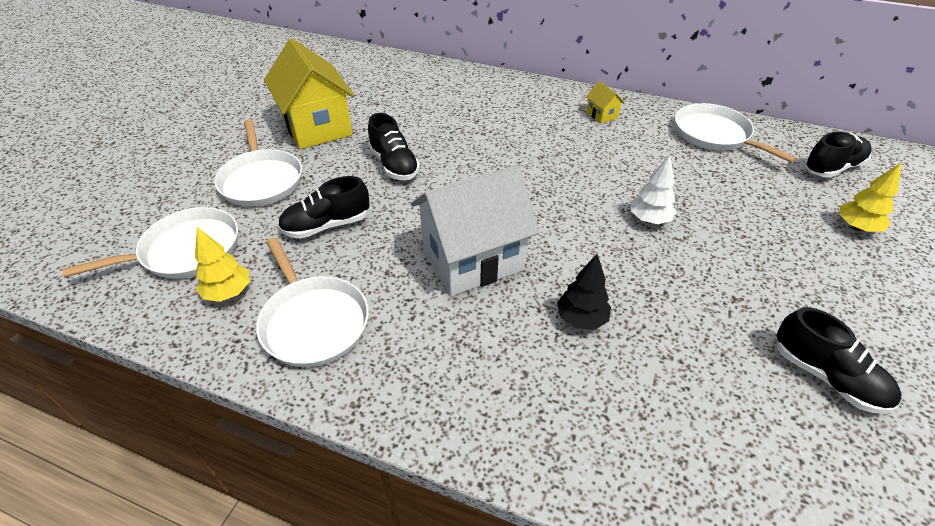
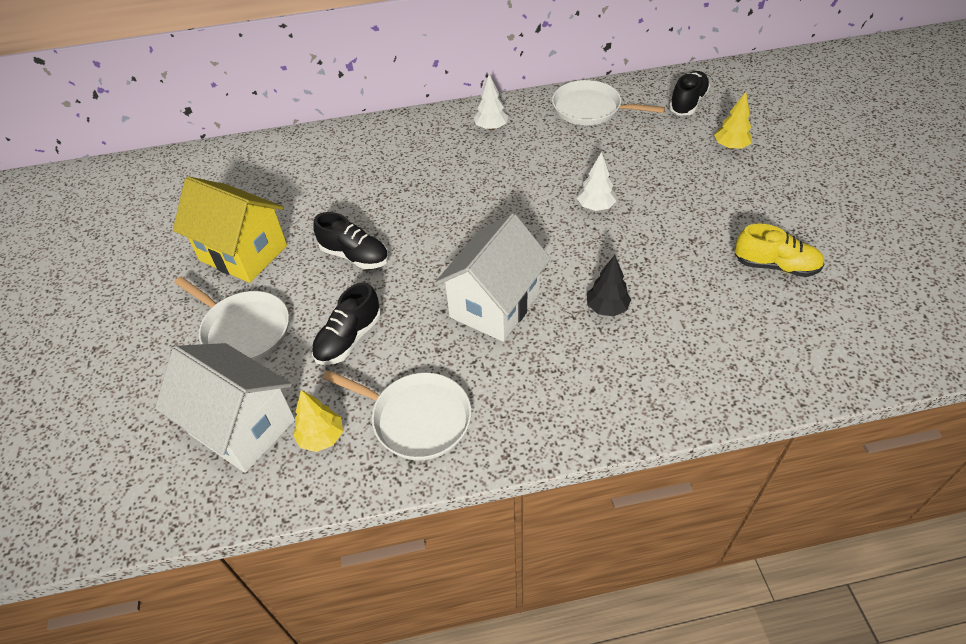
camera: 30 degrees left, 5 degrees up
(185, 251) = (242, 427): white pan -> white house
(601, 115) = (491, 127): yellow house -> white tree
(826, 377) = (775, 266): black shoe -> yellow shoe

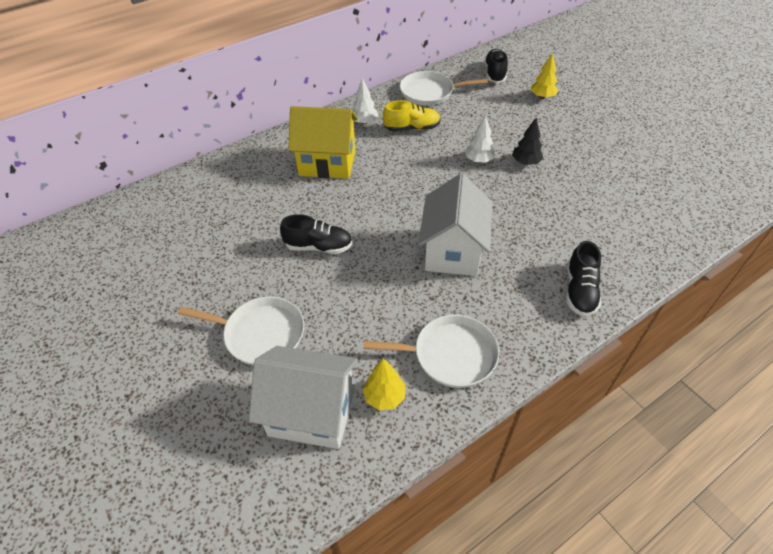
camera: 25 degrees left, 0 degrees up
(243, 253) = (219, 272): yellow house -> yellow house (327, 163)
(349, 338) = (356, 312): black shoe -> black shoe (579, 291)
(607, 308) = (533, 229): black tree -> black tree (525, 162)
(775, 266) = (622, 169): yellow shoe -> yellow shoe (412, 128)

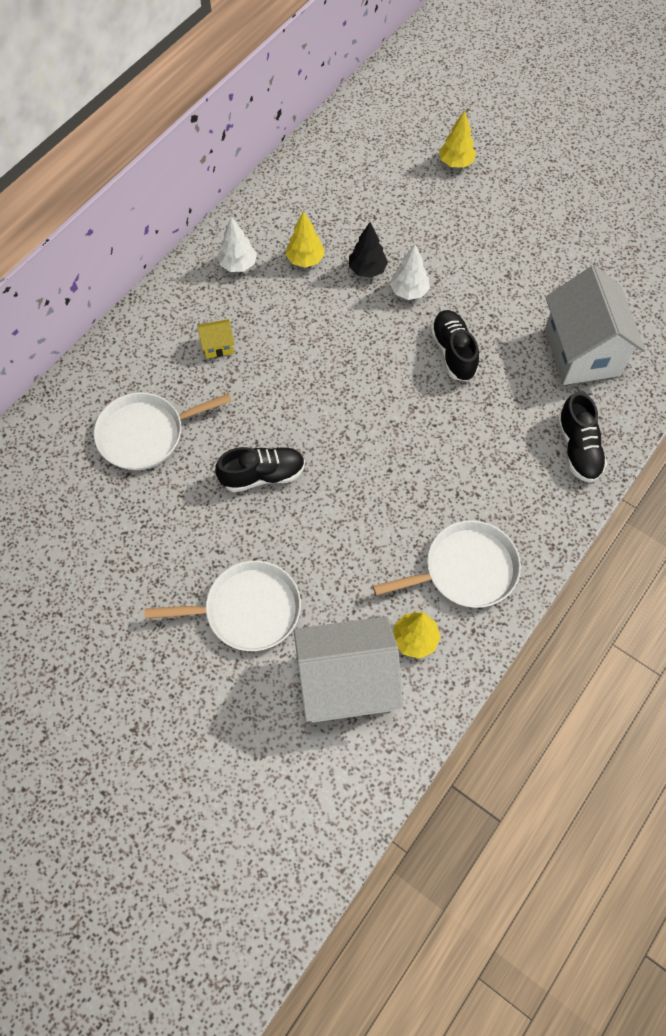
camera: 20 degrees left, 15 degrees up
(327, 163) = (218, 346): yellow house -> yellow house, size x0.41
(412, 128) = (305, 260): yellow shoe -> yellow tree
(430, 92) = (306, 190): white pan -> white pan (146, 434)
(453, 251) = (423, 436): white house -> white house (582, 352)
(495, 74) = (381, 134): black shoe -> black shoe (453, 352)
(525, 162) = (467, 280): black tree -> black tree (367, 270)

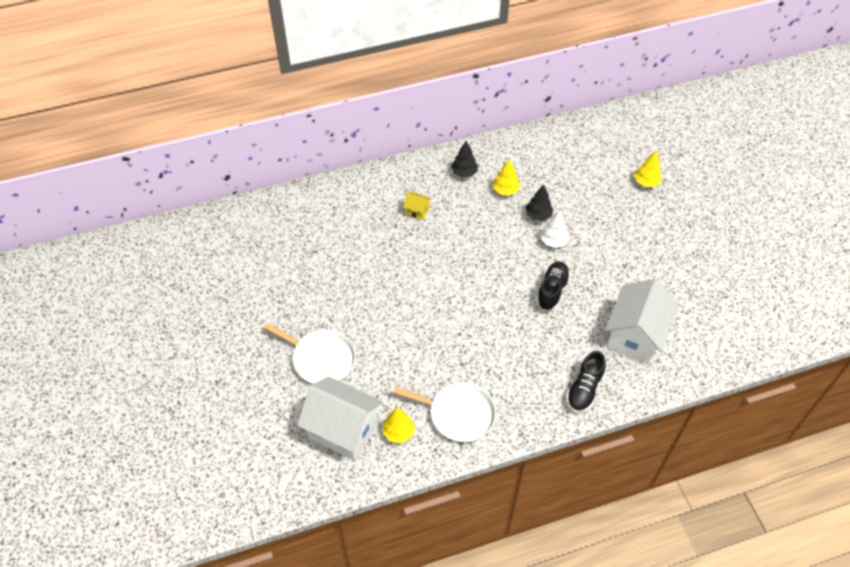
camera: 35 degrees right, 10 degrees down
(146, 434) = (341, 236): white pan -> none
(238, 265) = (464, 173): white tree -> black tree
(262, 475) = (386, 294): black shoe -> none

